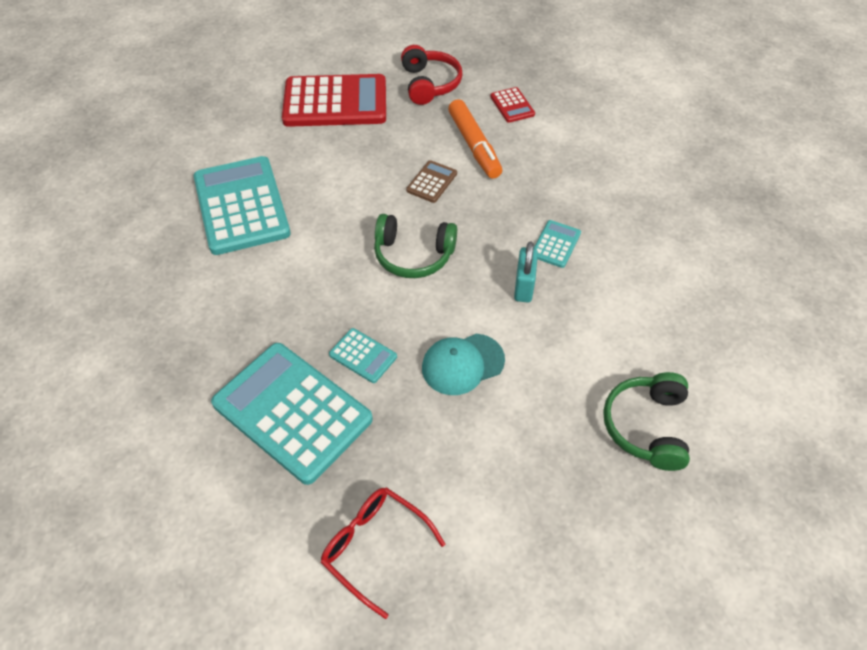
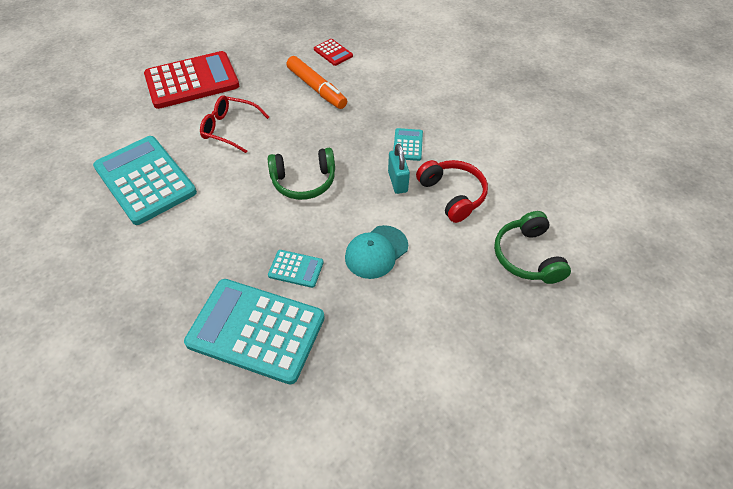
camera: 20 degrees left, 0 degrees up
(374, 547) = (367, 413): red glasses -> red glasses (229, 128)
(429, 84) = (263, 51): red headphones -> red headphones (452, 195)
(432, 182) = (295, 123): brown calculator -> none

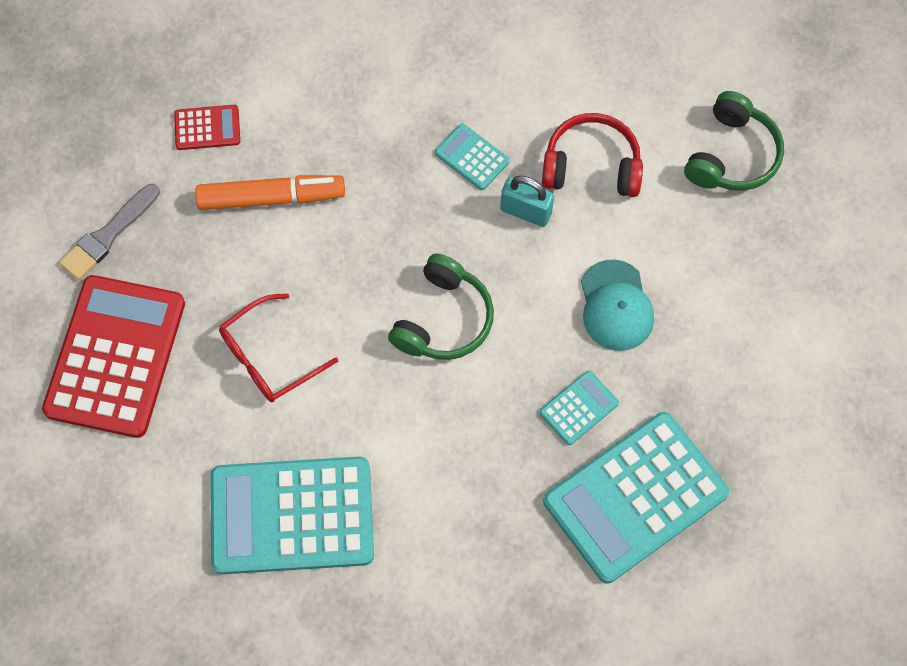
camera: 55 degrees left, 15 degrees up
(252, 50) = (108, 235): none -> grey brush
(527, 256) = (732, 155): green headphones -> green headphones turned 90 degrees counterclockwise

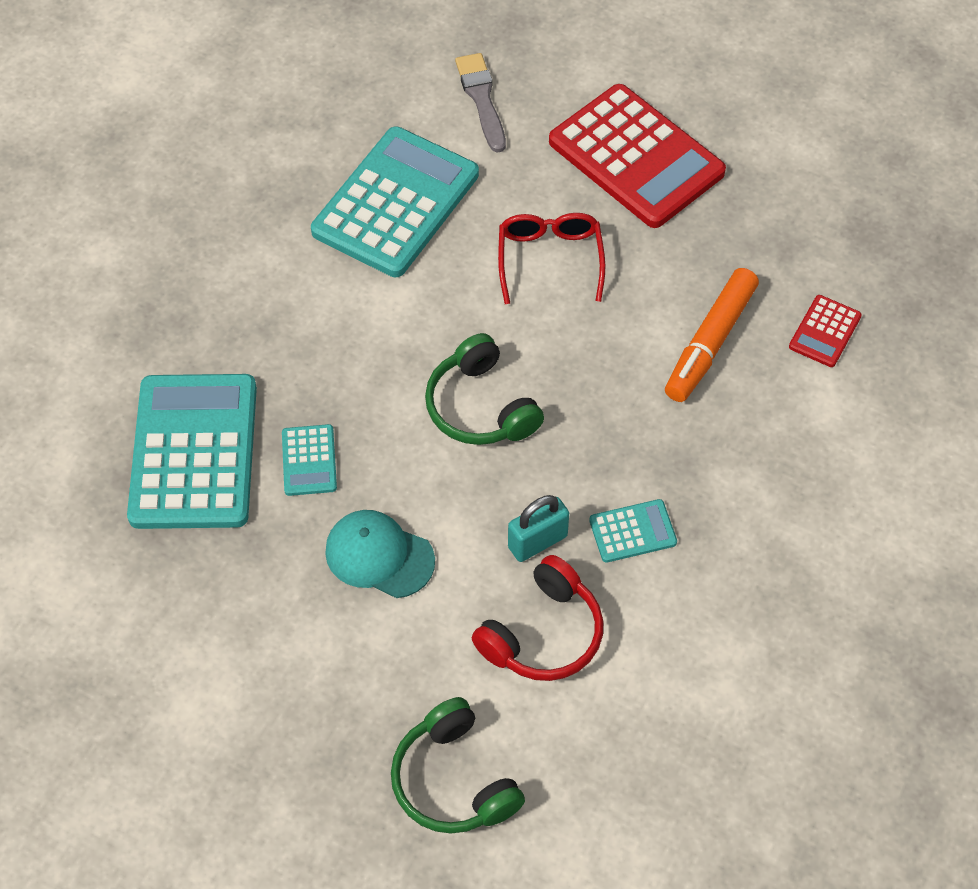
camera: 125 degrees right, 10 degrees down
(108, 235) = (761, 206): grey brush -> grey brush (481, 99)

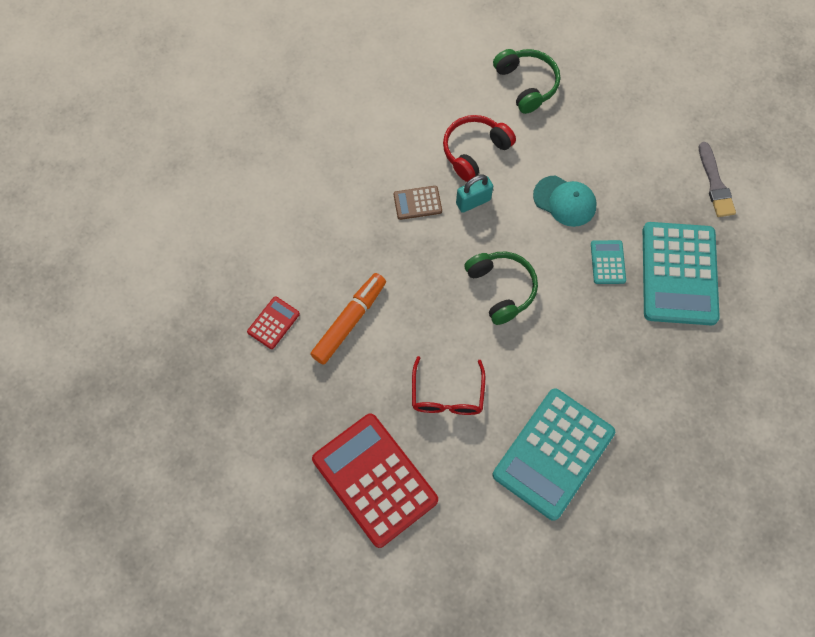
camera: 175 degrees left, 10 degrees up
(481, 99) = (485, 549): grey brush -> grey brush (715, 184)
(632, 531) = (417, 203): turquoise calculator -> brown calculator

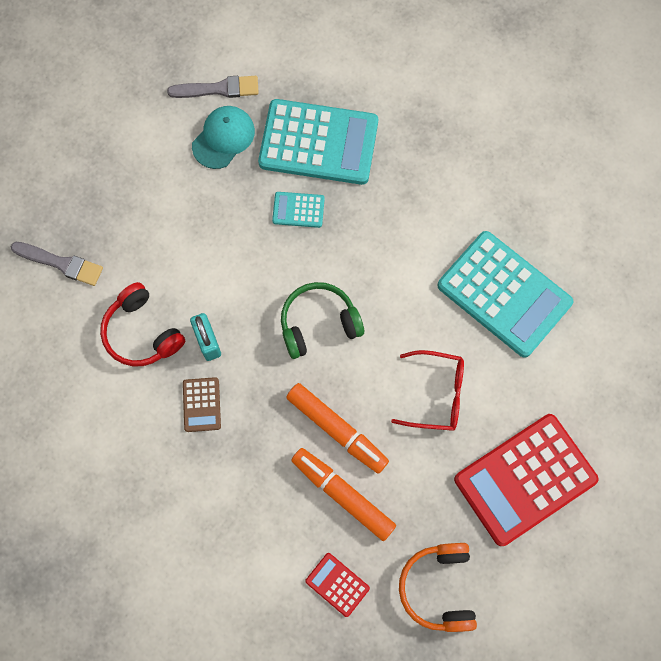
camera: 85 degrees left, 5 degrees up
(274, 406) = (438, 587): none -> orange headphones
(406, 312) = (337, 430): none -> orange marker
(526, 84) = (61, 263): green headphones -> grey brush
(565, 201) = (220, 243): turquoise cap -> turquoise cap (223, 138)

